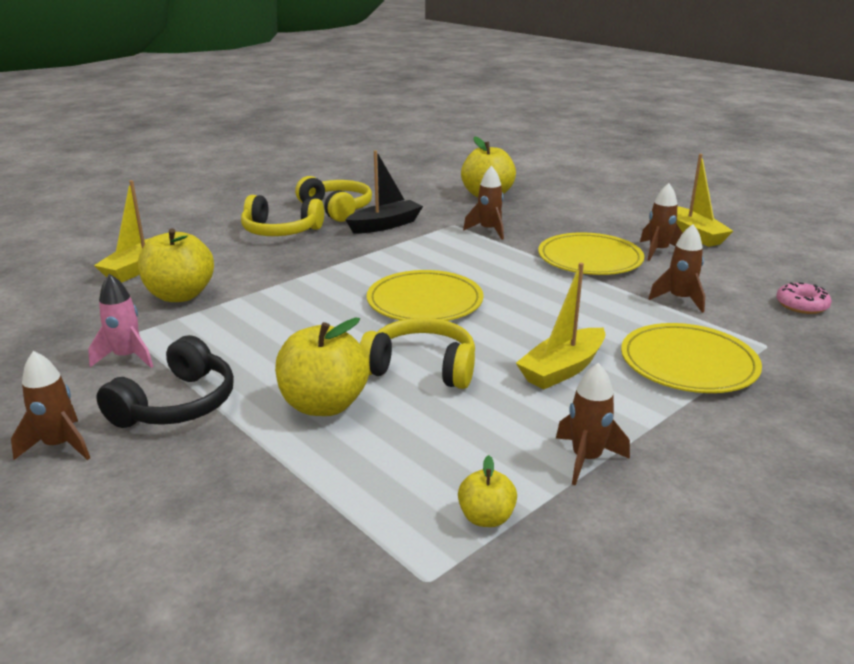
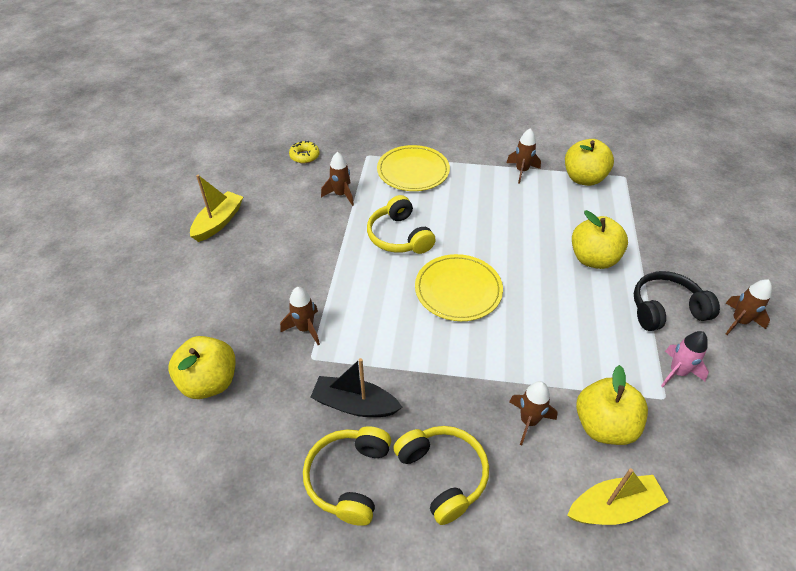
camera: 130 degrees left, 20 degrees up
(421, 368) = (524, 247): yellow headphones -> yellow headphones (399, 236)
(486, 518) = (583, 178): yellow apple -> yellow apple, size x1.93
(562, 369) = (465, 203): yellow boat -> none
(590, 259) = (312, 251): yellow plate -> none
(658, 251) = (268, 227): brown rocket -> brown rocket (528, 421)
(801, 305) = (304, 156): pink donut -> yellow donut

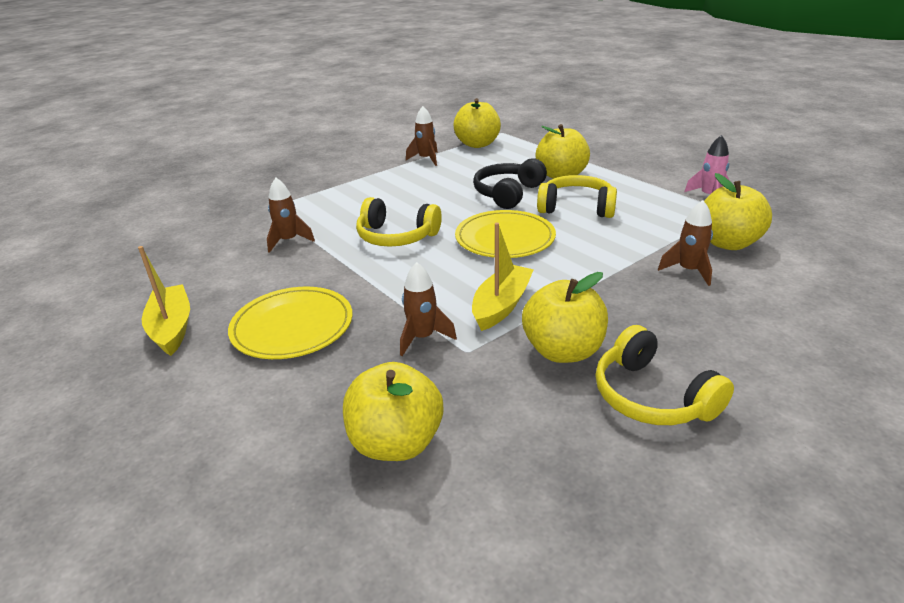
camera: 45 degrees left, 15 degrees down
(304, 156) = (197, 236): yellow donut -> none
(355, 404) = (563, 351): black boat -> yellow apple
(413, 171) = (334, 197): yellow plate -> yellow plate (292, 326)
(443, 475) = (703, 338): yellow headphones -> yellow headphones (576, 208)
(613, 507) = (811, 274): yellow boat -> yellow boat (501, 305)
(666, 309) = (646, 175): black headphones -> black headphones (508, 193)
(739, 321) = (689, 159): brown rocket -> none

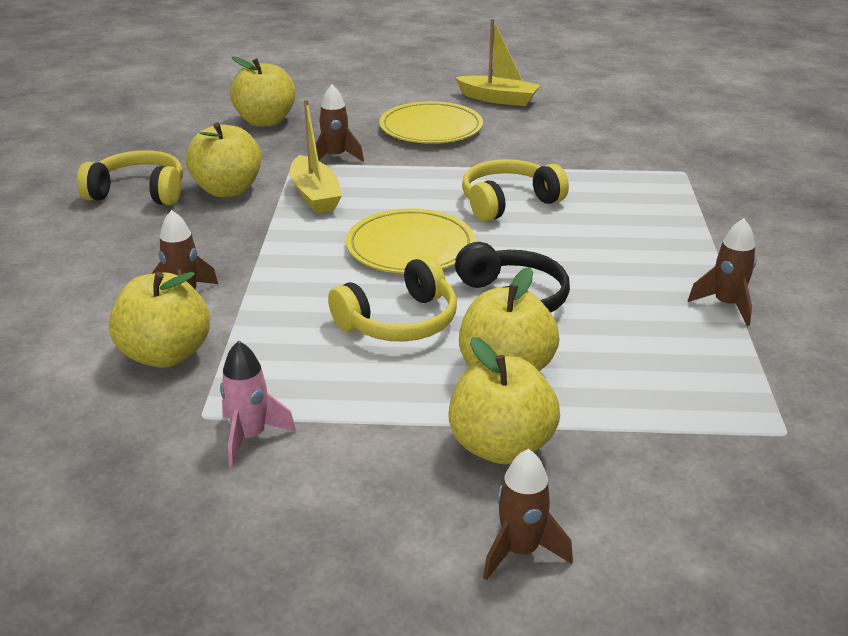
camera: 130 degrees right, 0 degrees up
(289, 241) = (581, 160): brown rocket -> brown rocket (520, 551)
(477, 144) = (745, 376): yellow apple -> yellow apple (501, 446)

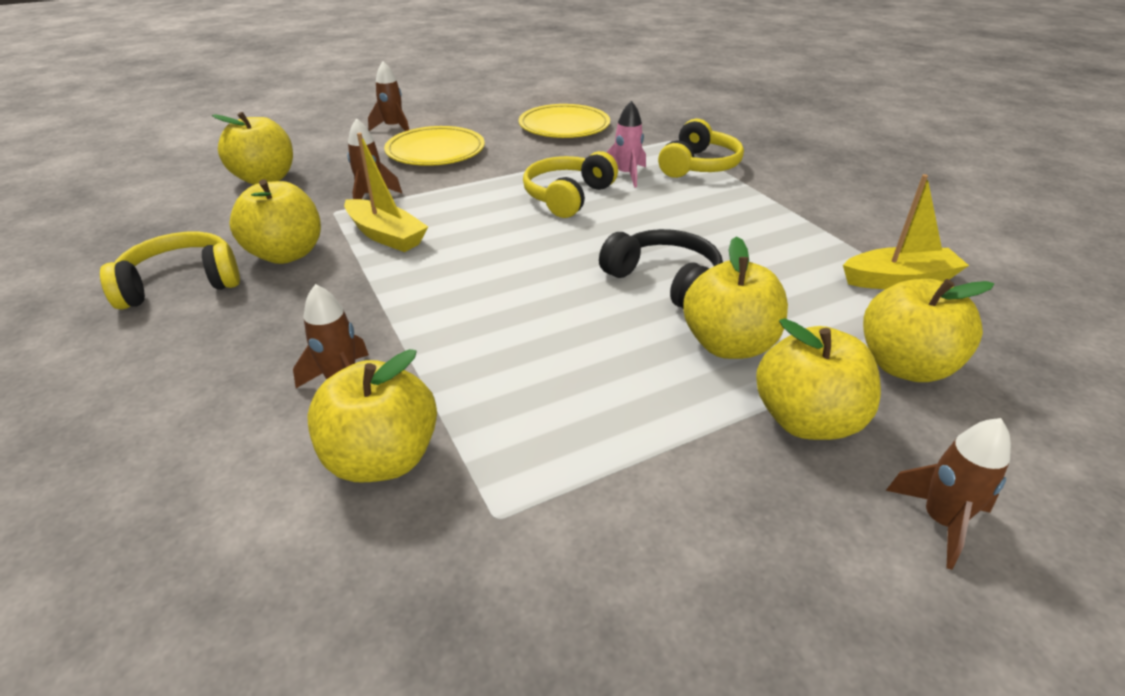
camera: 30 degrees left, 5 degrees up
(250, 437) = (573, 518): pink rocket -> pink rocket (626, 175)
(399, 321) = (590, 331): yellow headphones -> yellow headphones (698, 165)
(410, 247) = (526, 258): yellow plate -> yellow plate (564, 126)
(498, 99) = (469, 116): yellow boat -> yellow boat (898, 280)
(650, 442) = (904, 366): none -> yellow apple
(726, 305) = (817, 232): brown rocket -> brown rocket (393, 128)

